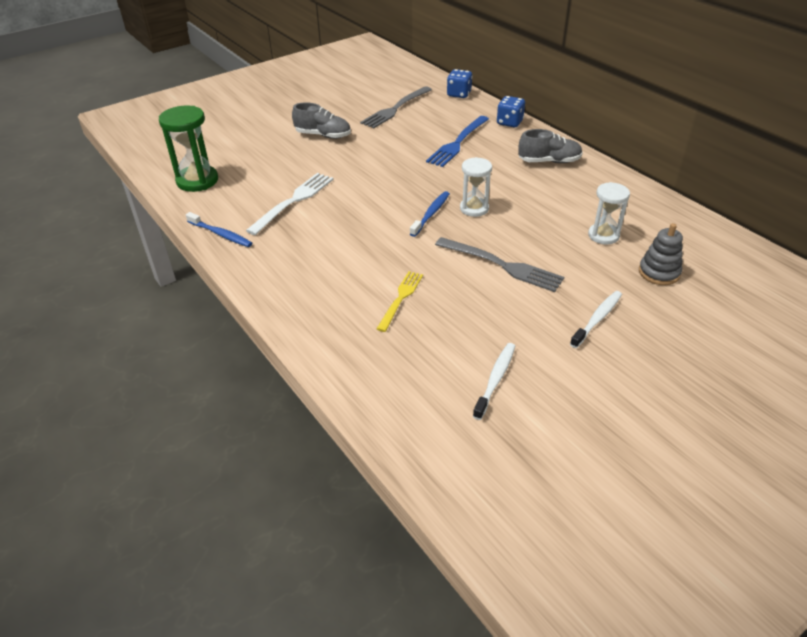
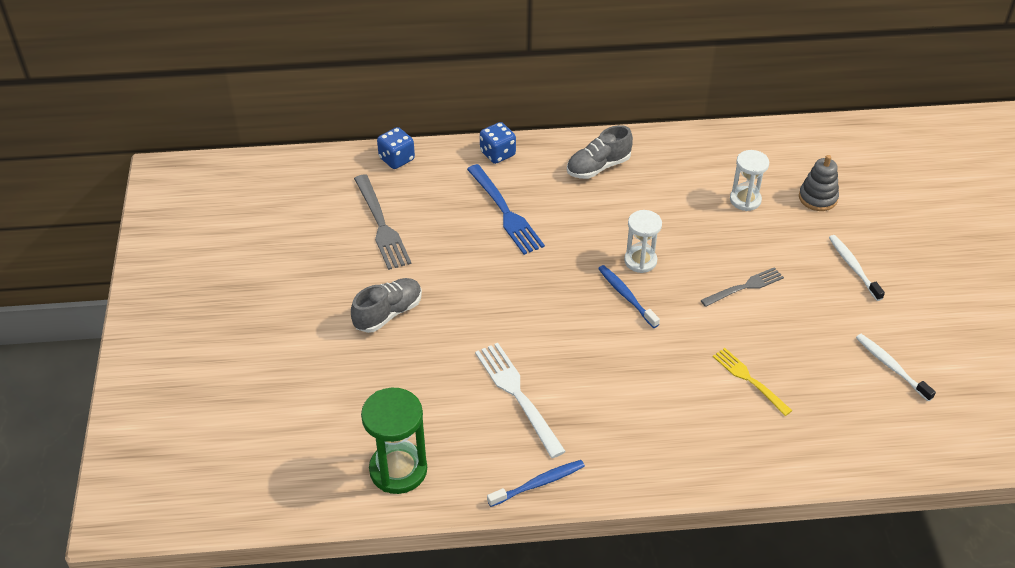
camera: 60 degrees left, 5 degrees up
(502, 265) = (745, 287): grey fork -> grey fork, size x0.65
(549, 161) = (598, 167): grey shoe -> grey shoe turned 150 degrees counterclockwise

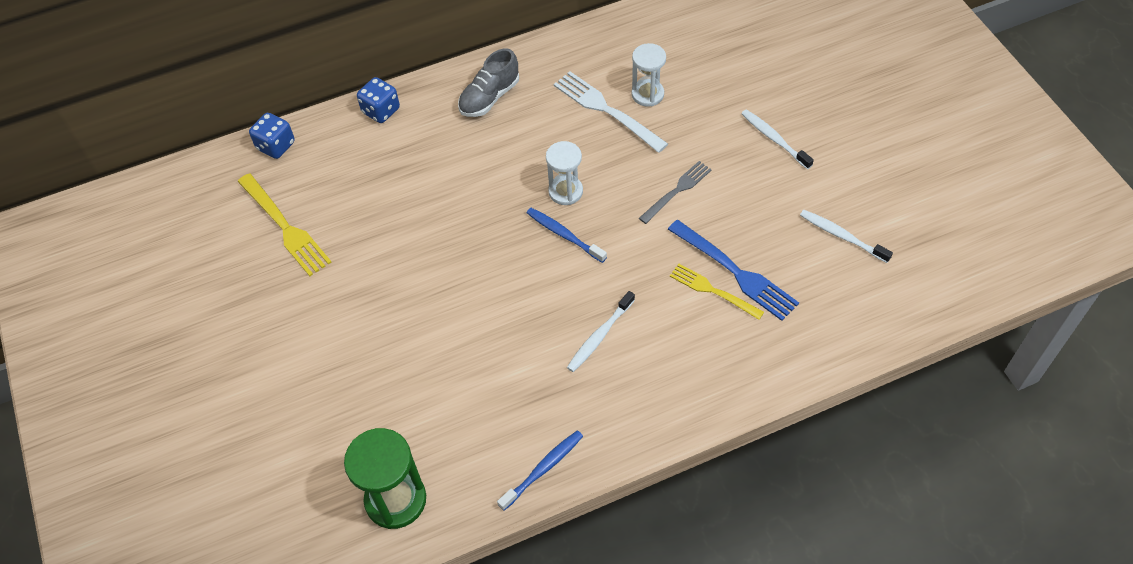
camera: 15 degrees left, 10 degrees up
(381, 225) = (285, 227): grey fork -> yellow fork
(388, 313) = (326, 326): grey shoe -> none
(505, 212) = (411, 175): blue fork -> blue fork (736, 272)
(517, 395) = (490, 378): white fork -> white fork (606, 110)
(629, 388) = (599, 336): none -> white toothbrush
(817, 198) = (717, 72): grey stacking toy -> none

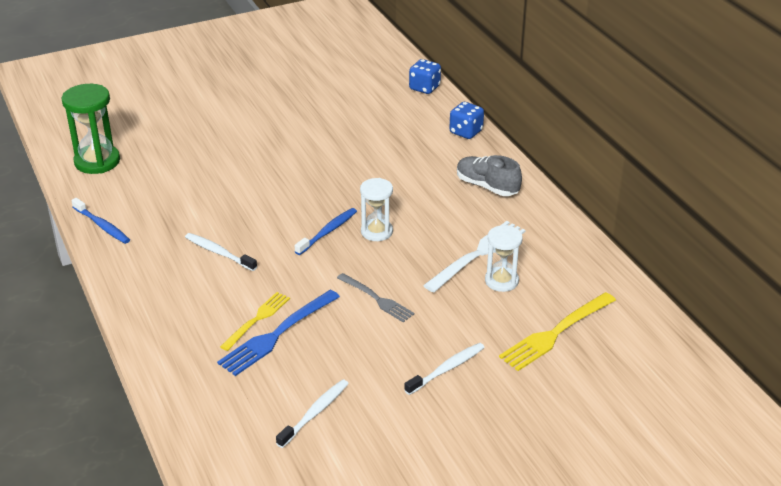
camera: 85 degrees right, 20 degrees down
(285, 227) = (343, 99): yellow fork -> yellow fork (555, 333)

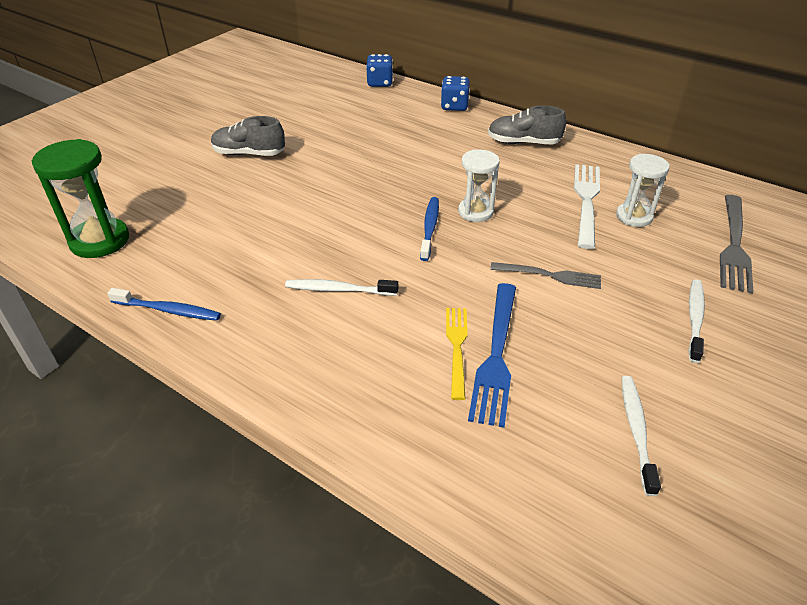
camera: 30 degrees left, 5 degrees up
(253, 124) = (249, 154): none -> grey shoe
(555, 333) = (734, 246): yellow fork -> grey fork

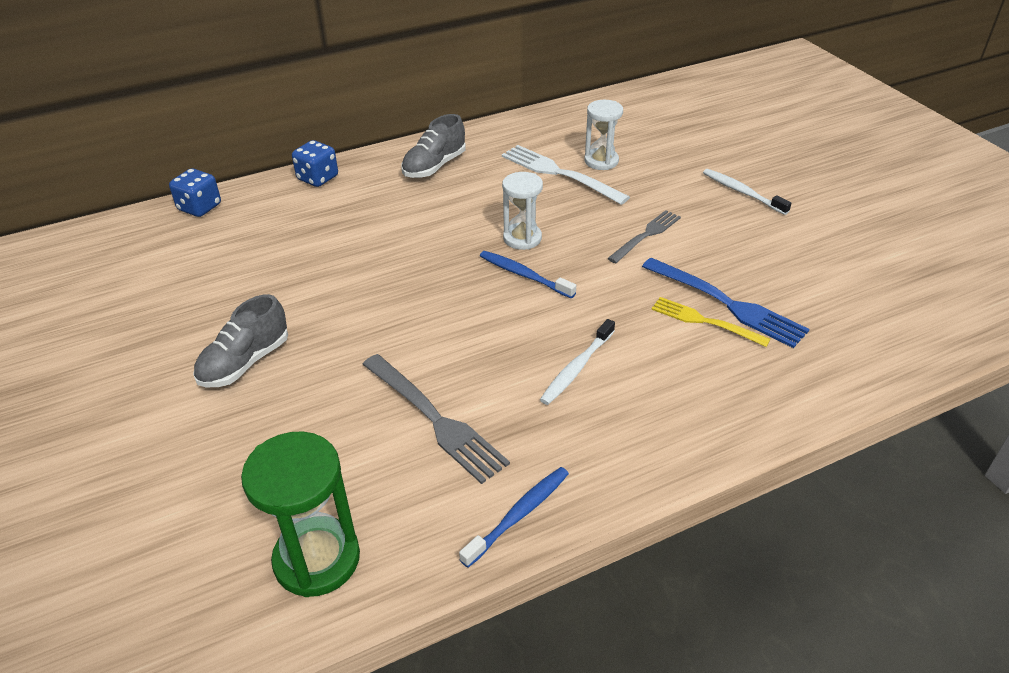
camera: 60 degrees left, 0 degrees up
(636, 431) = (840, 269): white toothbrush -> none
(734, 246) = (673, 136): grey fork -> grey fork (436, 420)

